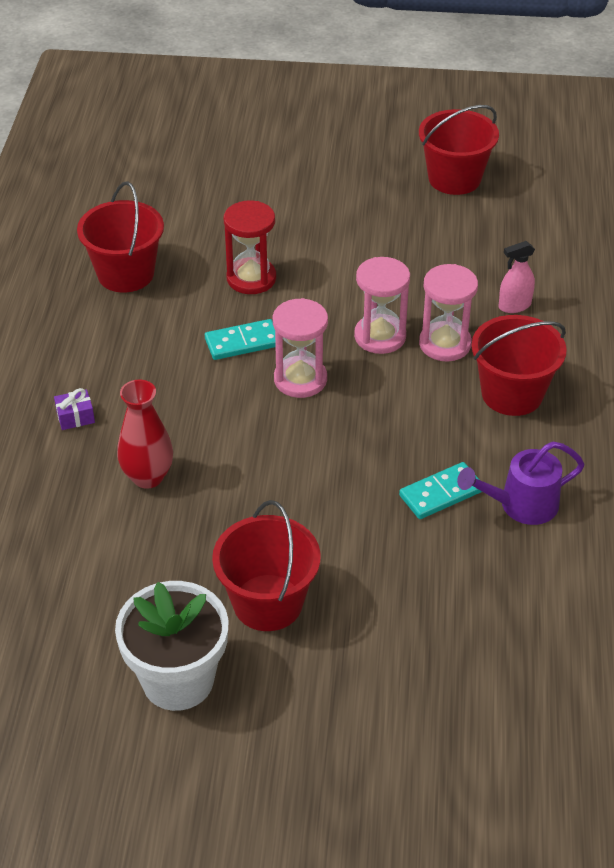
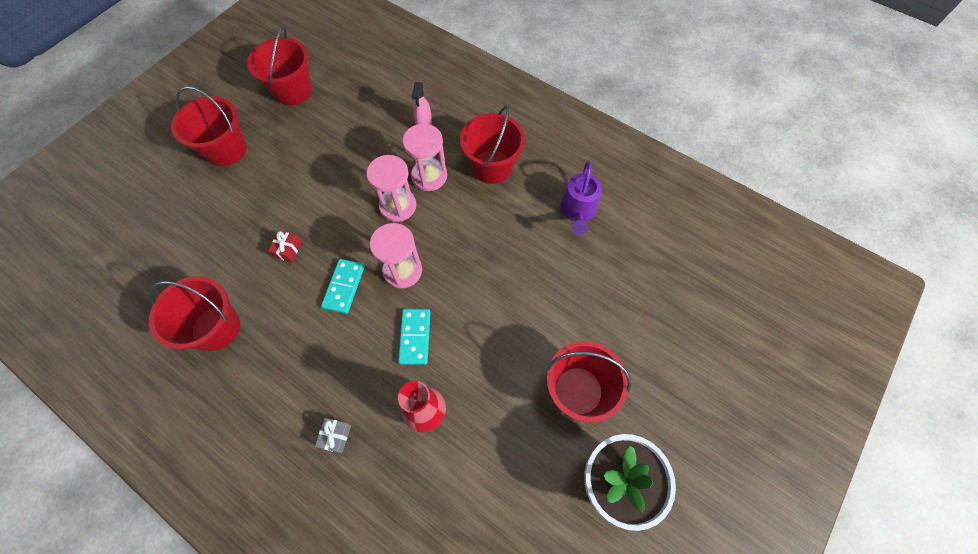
camera: 60 degrees left, 20 degrees up
(75, 417) = (336, 436): purple gift -> grey gift
(251, 278) = (288, 250): red hourglass -> red gift
(330, 172) = (226, 150): none -> red bucket
(441, 493) = (545, 246): turquoise domino -> turquoise domino (415, 337)

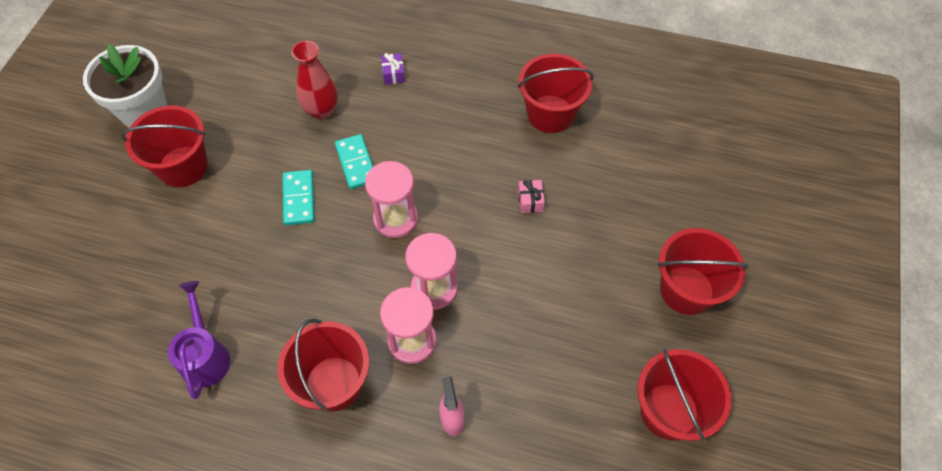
camera: 160 degrees right, 5 degrees down
(288, 250) = (530, 201): red gift -> pink gift
(336, 436) = (393, 74): grey gift -> purple gift
(344, 287) = (449, 184): turquoise domino -> turquoise domino (299, 199)

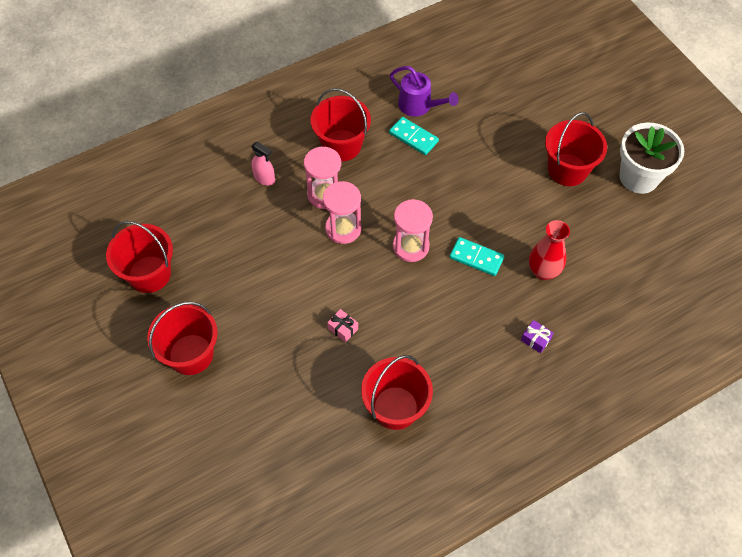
camera: 135 degrees right, 0 degrees up
(299, 199) = (479, 209): turquoise domino -> turquoise domino (413, 137)

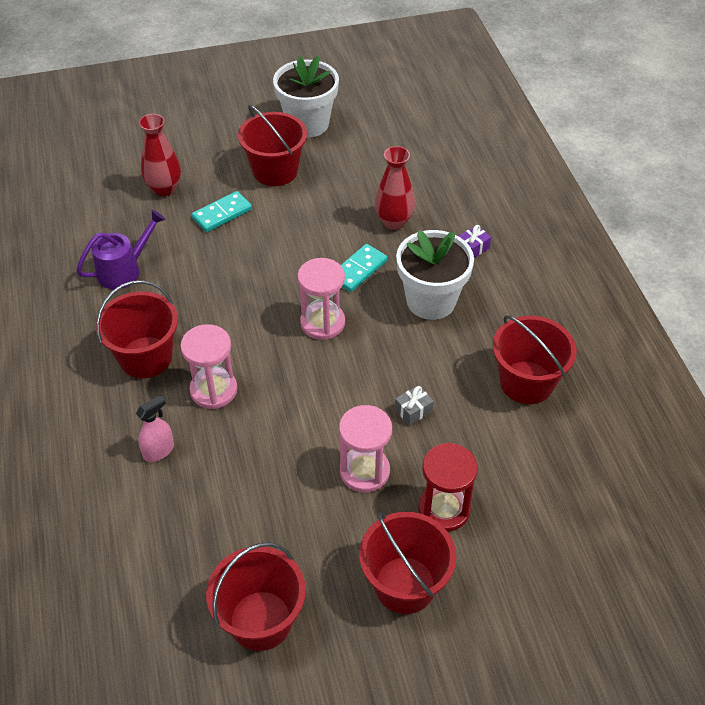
camera: 75 degrees left, 10 degrees down
(258, 368) = (444, 509): none -> red hourglass
(343, 228) = (272, 381): pink hourglass -> pink hourglass (364, 471)
(343, 329) = (413, 410): pink gift -> grey gift
(413, 137) = (169, 286): turquoise domino -> turquoise domino (222, 214)
(461, 318) = (431, 301): none -> white flower pot
(513, 102) = (164, 189): none -> red vase

